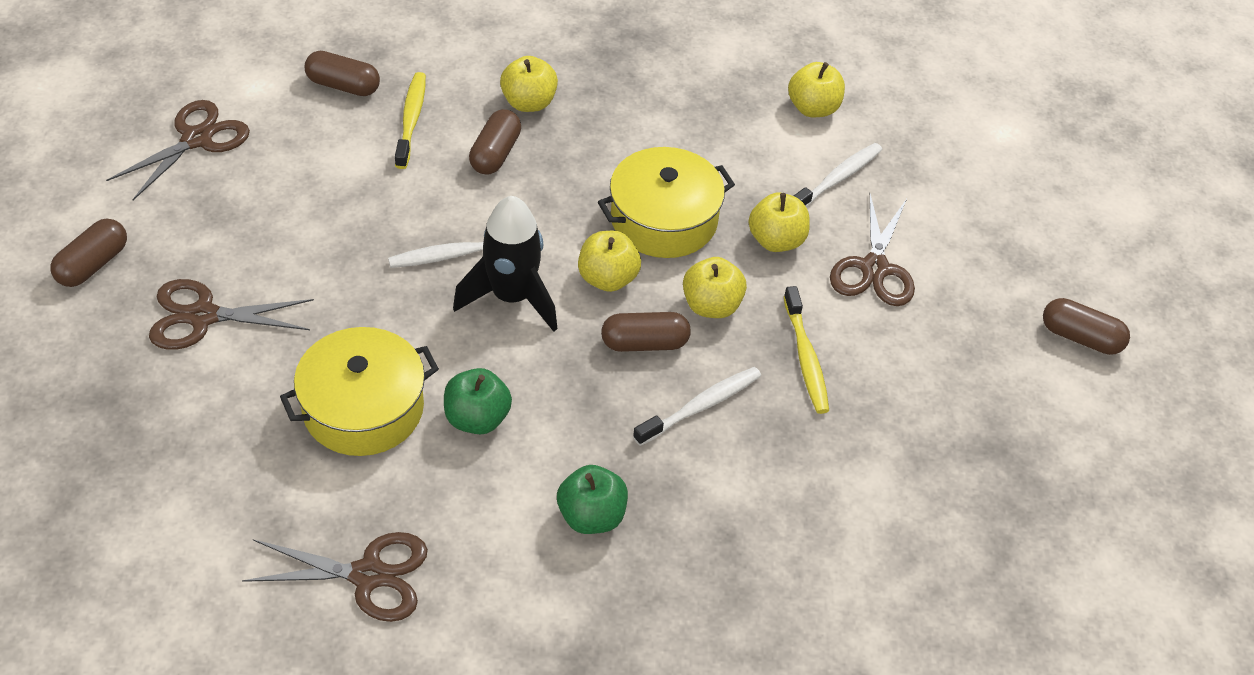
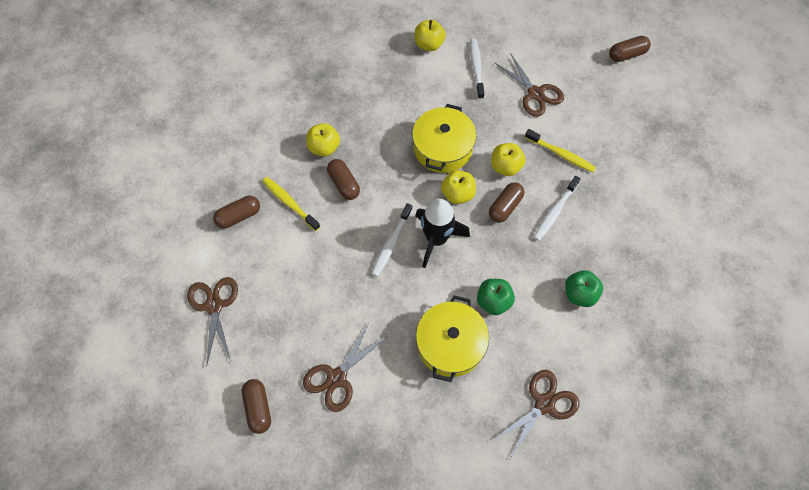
camera: 45 degrees left, 15 degrees up
(700, 406) = (555, 211): white toothbrush -> white toothbrush turned 150 degrees counterclockwise
(776, 240) = (490, 116): yellow apple -> none

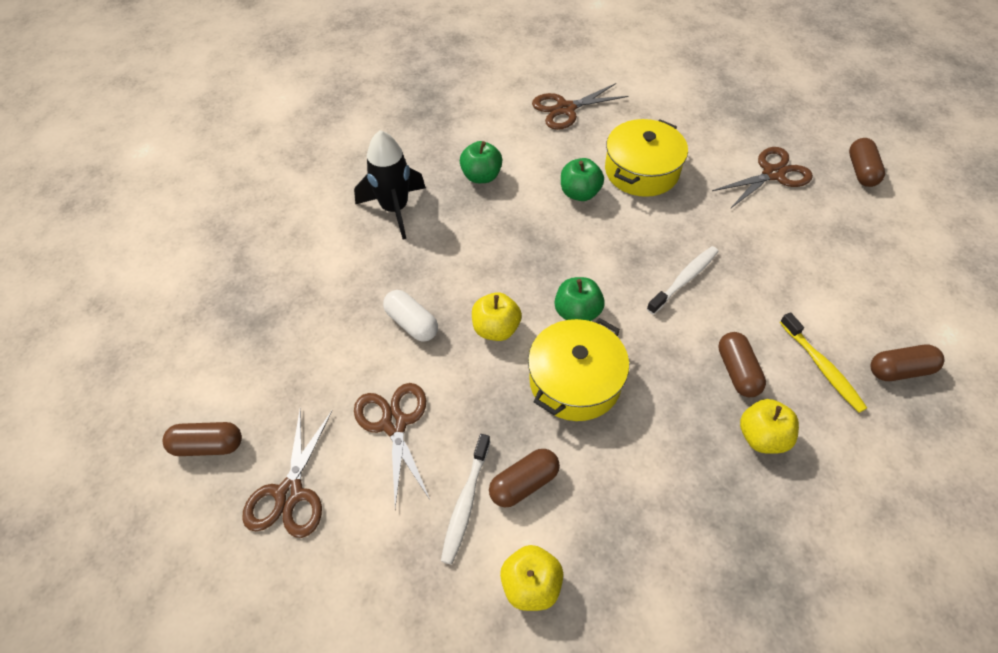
camera: 160 degrees left, 10 degrees down
(214, 306) = (923, 272): brown scissors -> brown scissors (289, 493)
(436, 239) = (624, 269): black rocket -> black rocket (395, 209)
(457, 194) = (577, 313): yellow apple -> green apple
(505, 207) = (521, 281): brown capsule -> brown capsule (524, 483)
(555, 211) = (460, 258): white toothbrush -> none
(560, 154) = (411, 323): yellow toothbrush -> white capsule

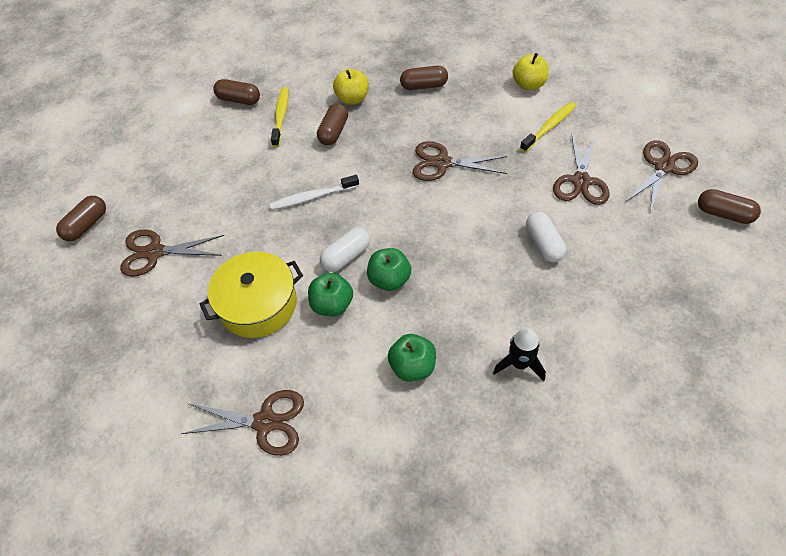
camera: 150 degrees left, 0 degrees up
(395, 209) = (519, 364): black rocket -> black rocket, size x0.64
(466, 502) = (549, 127): white toothbrush -> yellow toothbrush
(496, 329) = (478, 215): yellow apple -> none
(524, 483) = (508, 124): brown capsule -> brown capsule (424, 86)
(575, 381) = (442, 163): yellow pot -> brown scissors
(577, 313) = (410, 204): green apple -> green apple (389, 280)
(600, 235) = (346, 256): none -> white capsule

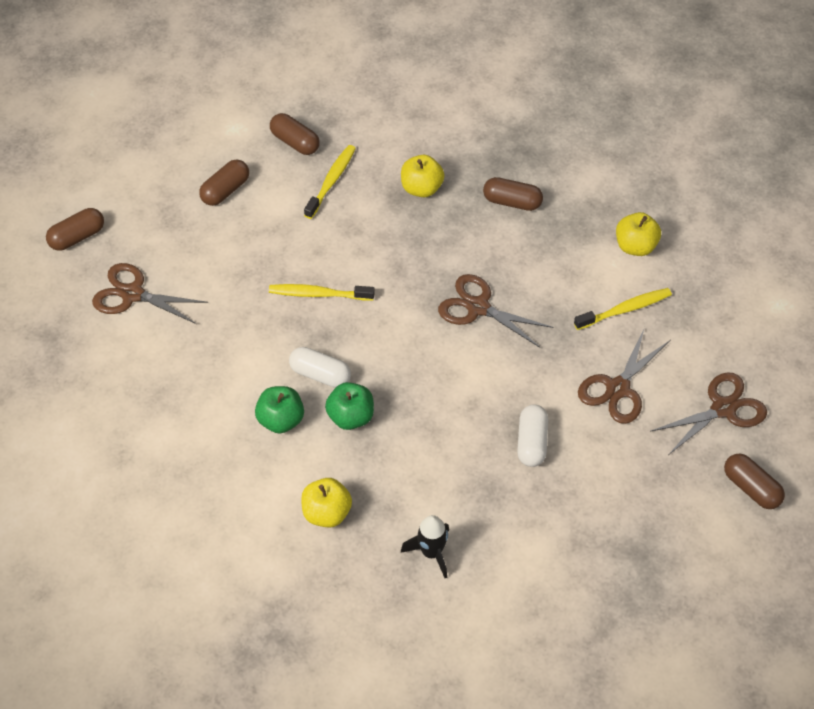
camera: 20 degrees right, 0 degrees up
(258, 304) = (209, 390): yellow pot -> none
(265, 422) = (165, 507): brown scissors -> none
(313, 197) = (319, 294): white toothbrush -> yellow toothbrush
(333, 132) = (379, 223): brown capsule -> brown capsule (225, 190)
(346, 256) = (320, 375): white capsule -> white capsule turned 45 degrees clockwise
(412, 367) = (327, 513): green apple -> yellow apple

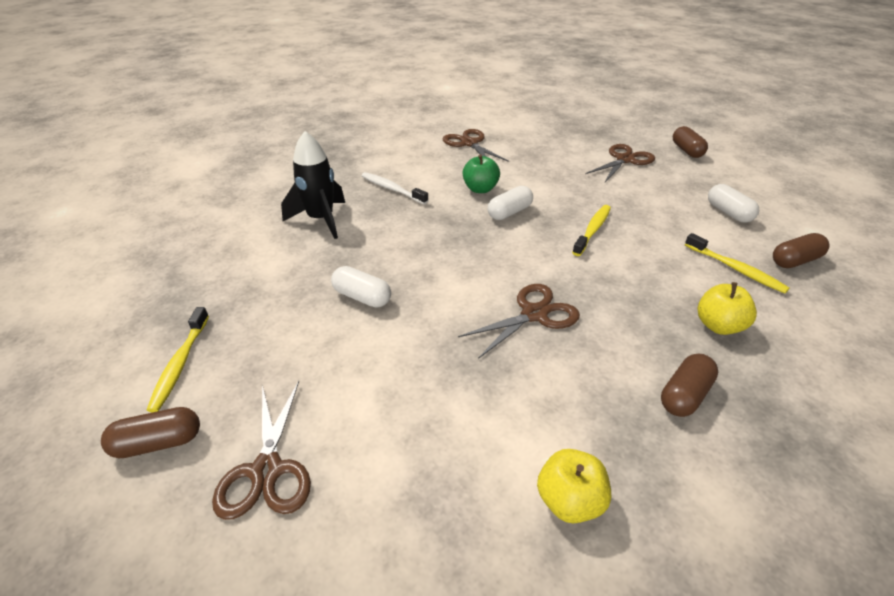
camera: 115 degrees right, 15 degrees down
(225, 190) = (728, 212): brown capsule -> white capsule
(327, 513) = (392, 189): yellow apple -> white toothbrush
(351, 417) = (461, 216): green apple -> none
(431, 552) = (321, 220): black rocket -> black rocket, size x1.57
(618, 388) = (369, 381): brown scissors -> brown scissors (469, 143)
(624, 309) = (469, 436): yellow toothbrush -> yellow toothbrush (180, 363)

